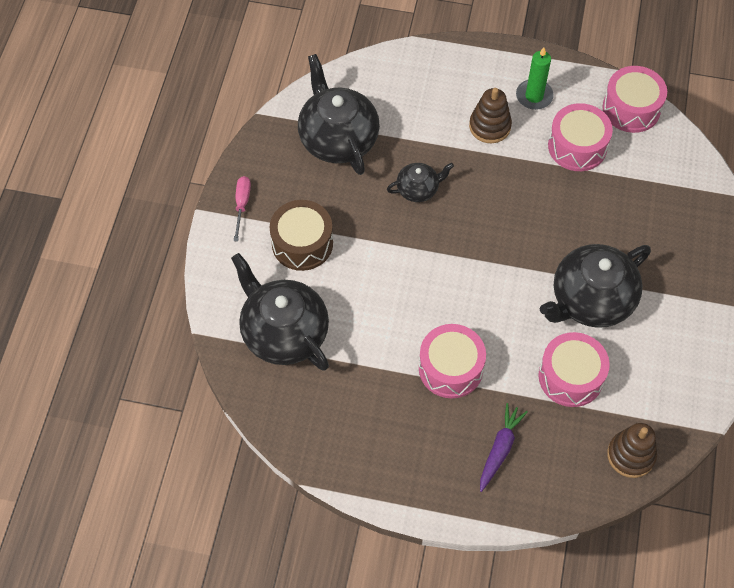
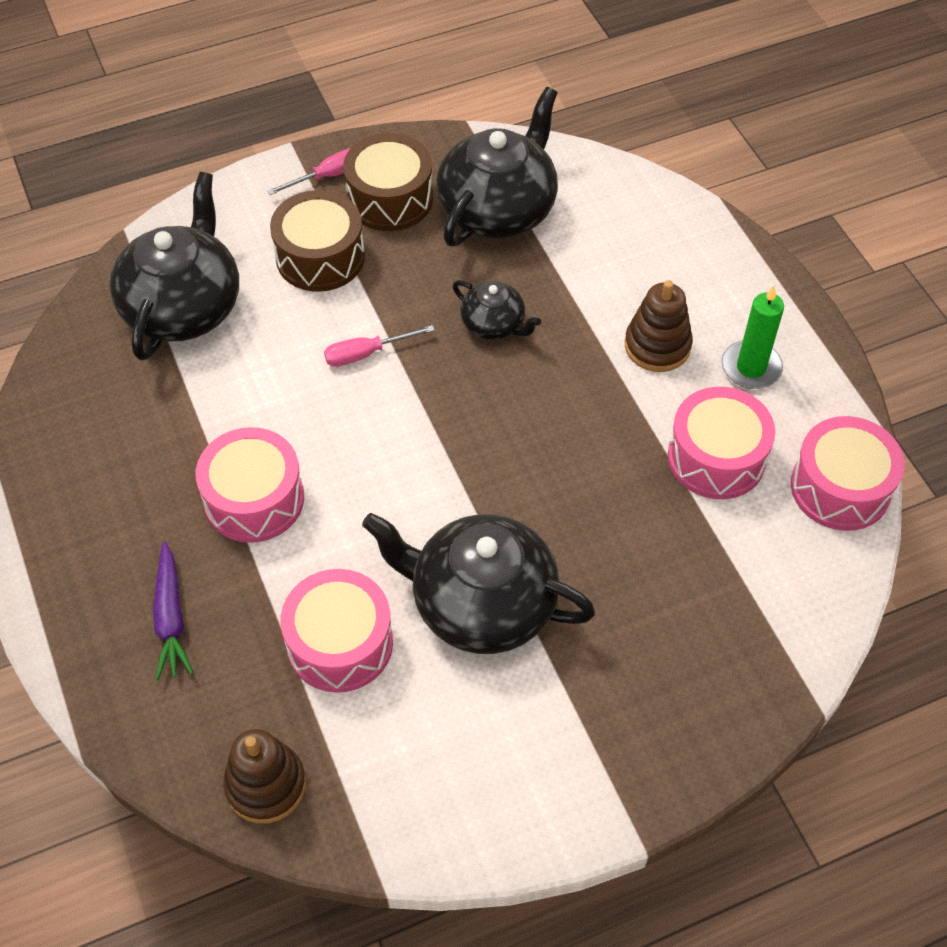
camera: 55 degrees right, 5 degrees down
(286, 185) = (390, 198): none -> brown drum
(391, 260) = (366, 353): none -> pink screwdriver
(500, 449) = (171, 618): purple carrot -> purple carrot turned 90 degrees clockwise

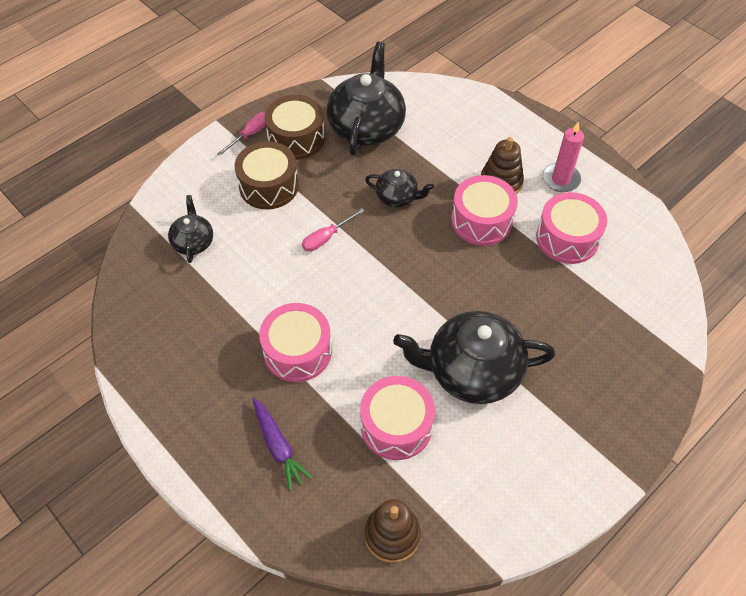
camera: 20 degrees left, 0 degrees up
(183, 307) = (193, 242): black teapot -> black teapot, size x0.51
(751, 367) = (560, 179): green candle -> pink candle
(840, 488) = (645, 234): pink drum -> pink drum (481, 220)

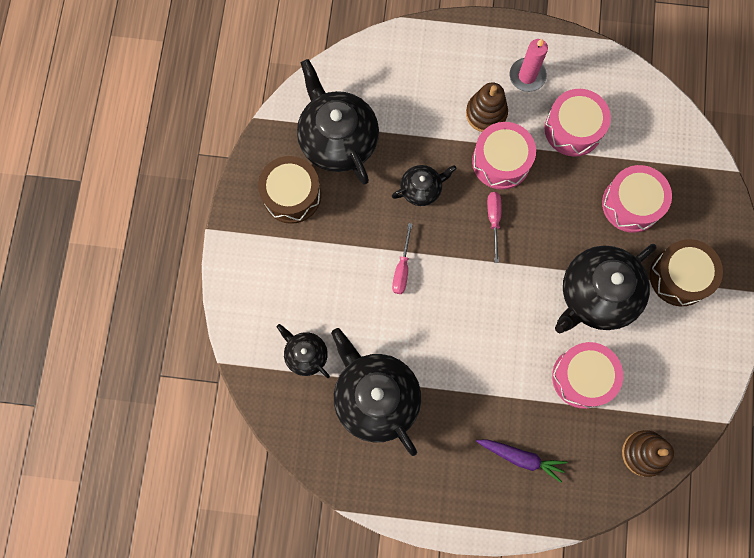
camera: 40 degrees left, 20 degrees up
(211, 309) = (375, 397): none -> black teapot
(250, 134) = (251, 221): pink screwdriver -> pink screwdriver (494, 220)
(269, 186) = (314, 258): brown drum -> brown drum (679, 276)
(297, 351) = (468, 378): pink drum -> pink drum (631, 204)

